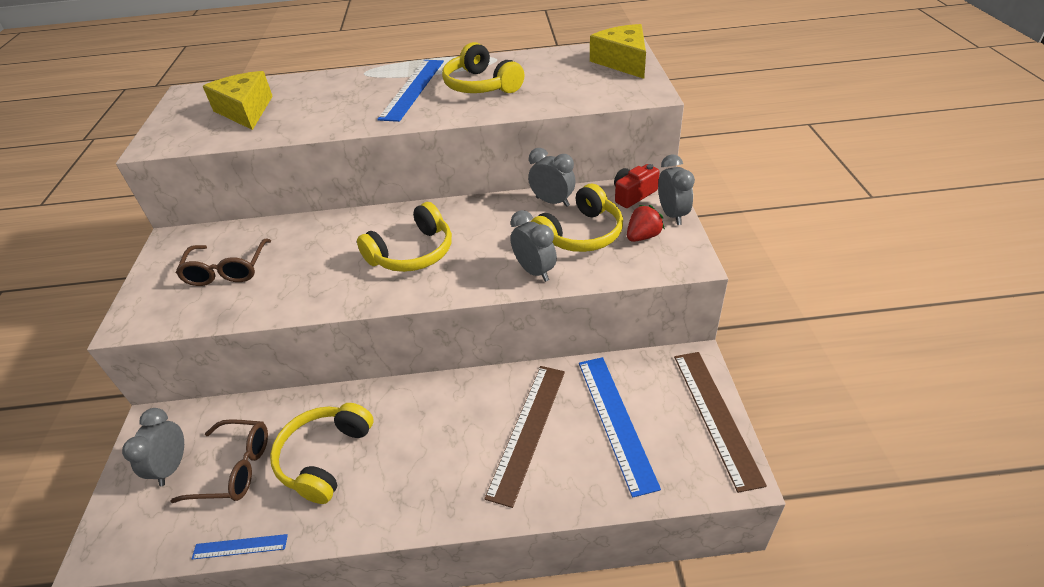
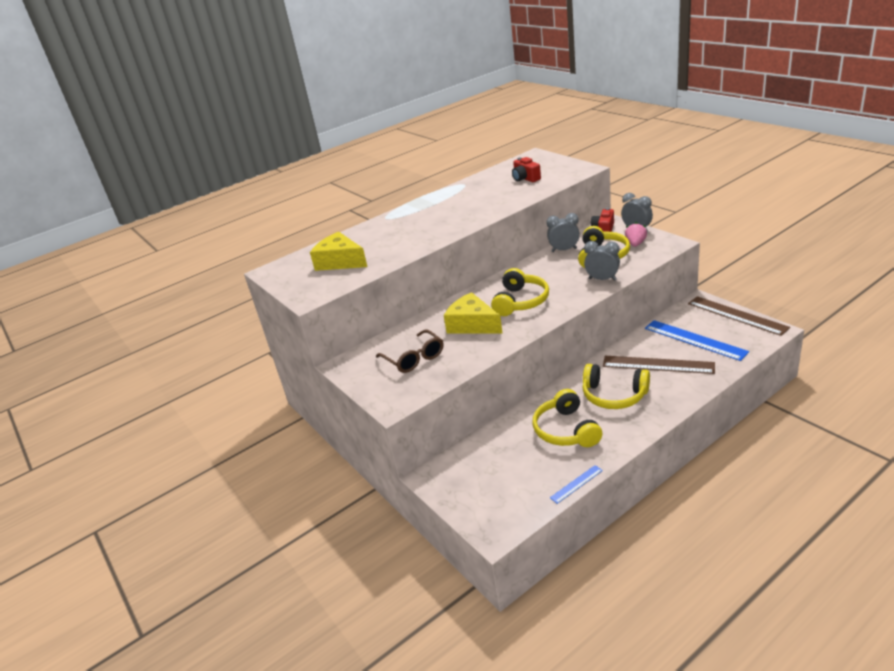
camera: 30 degrees left, 10 degrees down
(172, 466) = (478, 483): grey clock -> none
(234, 468) = (519, 462): brown glasses -> none
(413, 89) = (438, 213): blue ruler -> none
(481, 85) = (479, 198): yellow headphones -> yellow headphones (614, 395)
(528, 431) = (658, 365): brown ruler -> brown ruler turned 60 degrees counterclockwise
(565, 79) = (525, 178): none -> red camera
(623, 62) = (544, 161): yellow cheese -> yellow cheese (472, 324)
(643, 236) = (635, 244): red strawberry -> pink strawberry

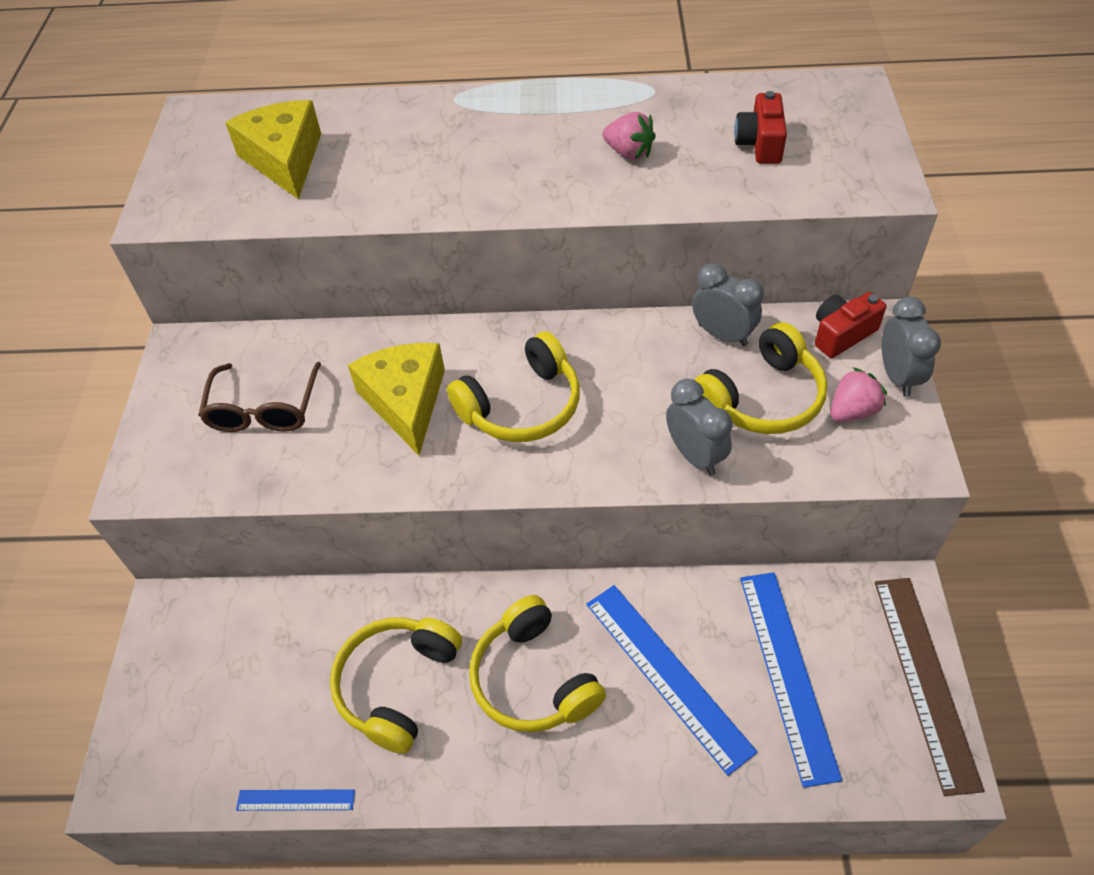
camera: 35 degrees right, 20 degrees up
(482, 200) = (629, 153): none -> pink strawberry
(658, 365) = (667, 674): brown ruler -> blue ruler

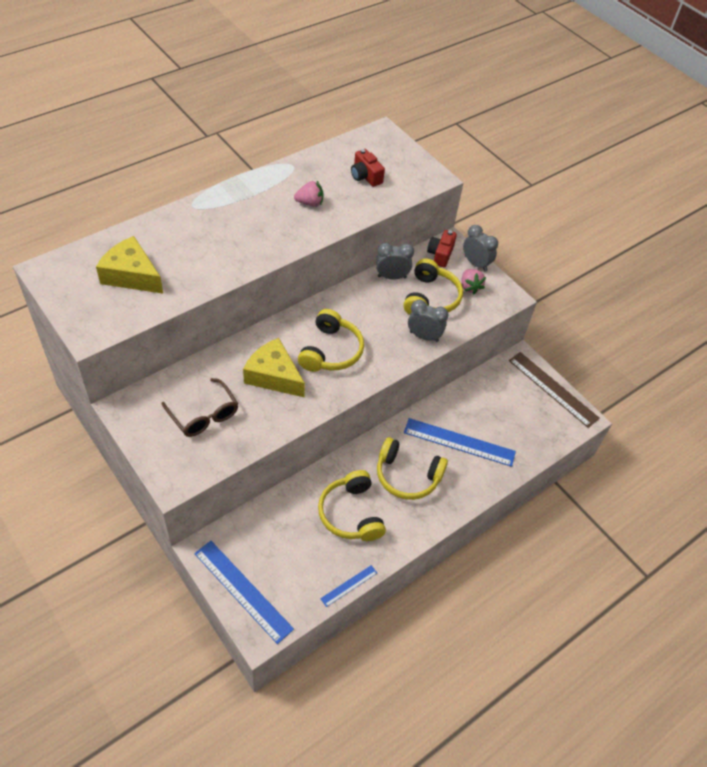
camera: 45 degrees left, 0 degrees up
(787, 673) = (503, 415): blue ruler -> blue ruler (243, 590)
(852, 411) = (470, 287): pink strawberry -> pink strawberry turned 150 degrees clockwise

